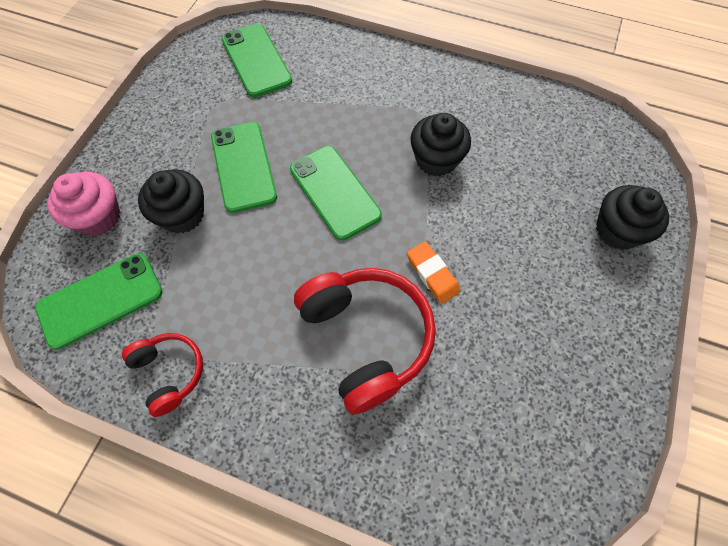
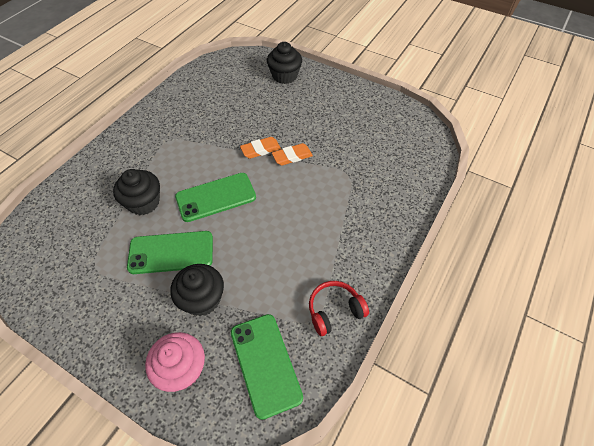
camera: 80 degrees left, 10 degrees down
(256, 60) = (61, 235): green phone -> none
(366, 338) = (328, 195): red headphones -> none
(435, 228) = (260, 150): none -> orange eraser
(436, 159) = (209, 140): black cupcake -> black cupcake (143, 202)

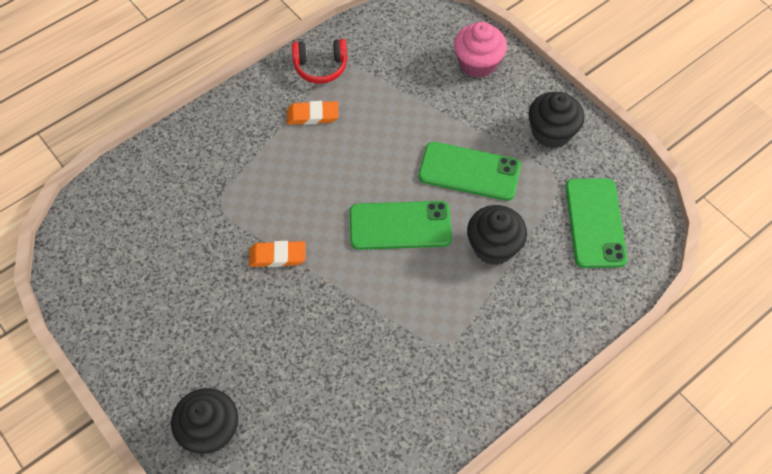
camera: 160 degrees left, 5 degrees up
(202, 299) = (446, 114): black cupcake -> black cupcake (551, 132)
(260, 150) = (316, 282): orange eraser -> orange eraser (312, 115)
(265, 364) = (402, 46): green phone -> green phone (595, 223)

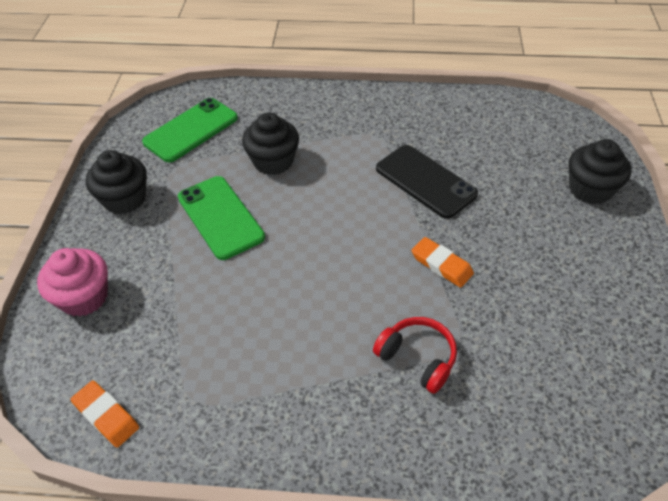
camera: 135 degrees left, 10 degrees down
(312, 115) = (284, 369): orange eraser -> orange eraser (106, 416)
(320, 67) = (215, 421): red headphones -> red headphones (417, 358)
(355, 325) = (425, 181): none -> black phone
(400, 226) = (320, 218): green phone -> none

